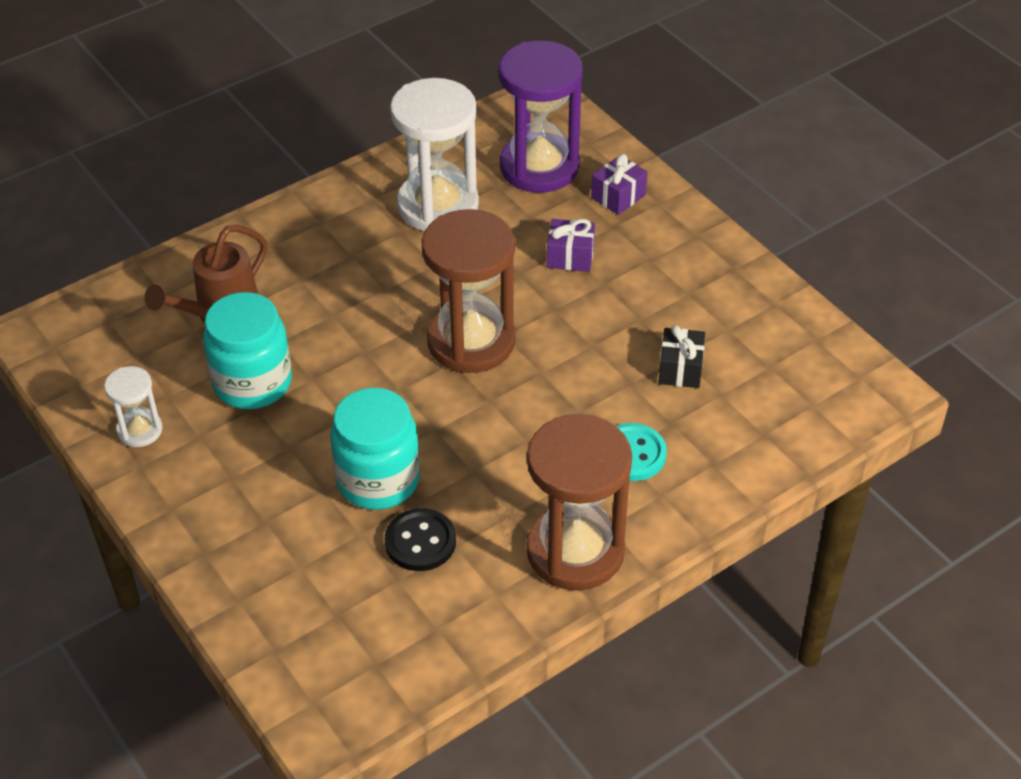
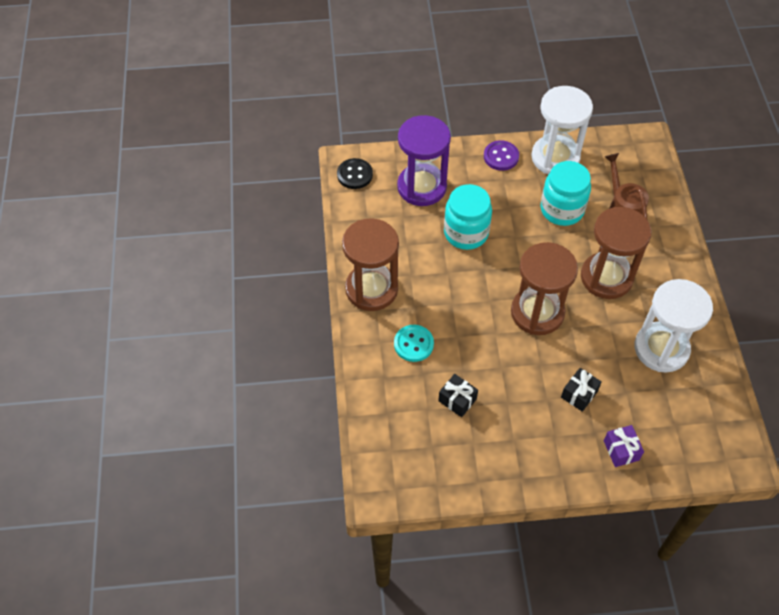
camera: 120 degrees right, 10 degrees up
(140, 430) = (555, 157): white hourglass -> white hourglass, size x2.04
(178, 501) = (501, 156): none -> purple button
(355, 292) = (606, 277): none -> brown hourglass
(420, 542) = (418, 233): black button -> black button (354, 175)
(539, 167) = (672, 421): purple hourglass -> purple hourglass (421, 187)
(570, 257) = (579, 394): purple gift -> black gift

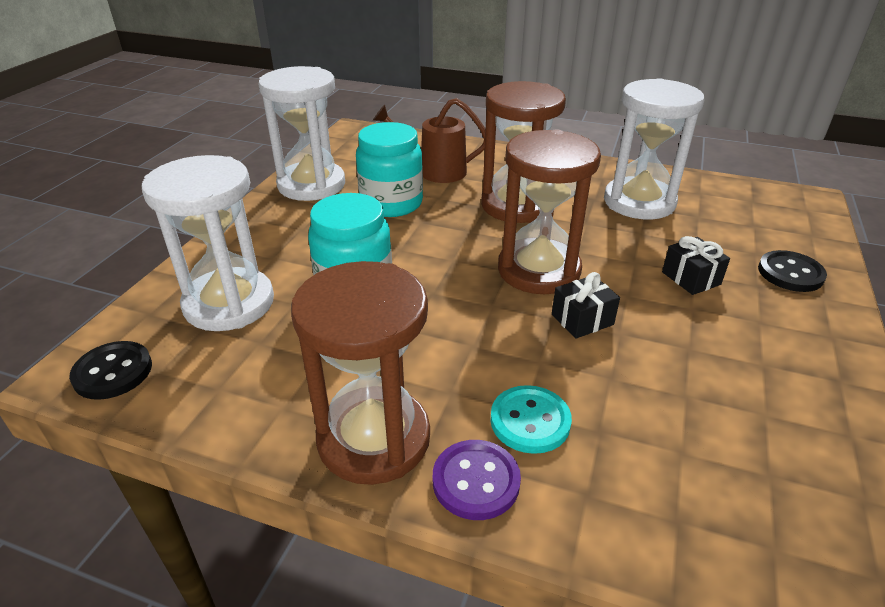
camera: 65 degrees left, 20 degrees down
(421, 187) = (229, 303): purple hourglass -> white hourglass
(457, 400) = (671, 404): black gift -> black gift (582, 320)
(501, 156) = (263, 220): purple button -> purple button (476, 481)
(621, 450) = (790, 273): purple gift -> black button

